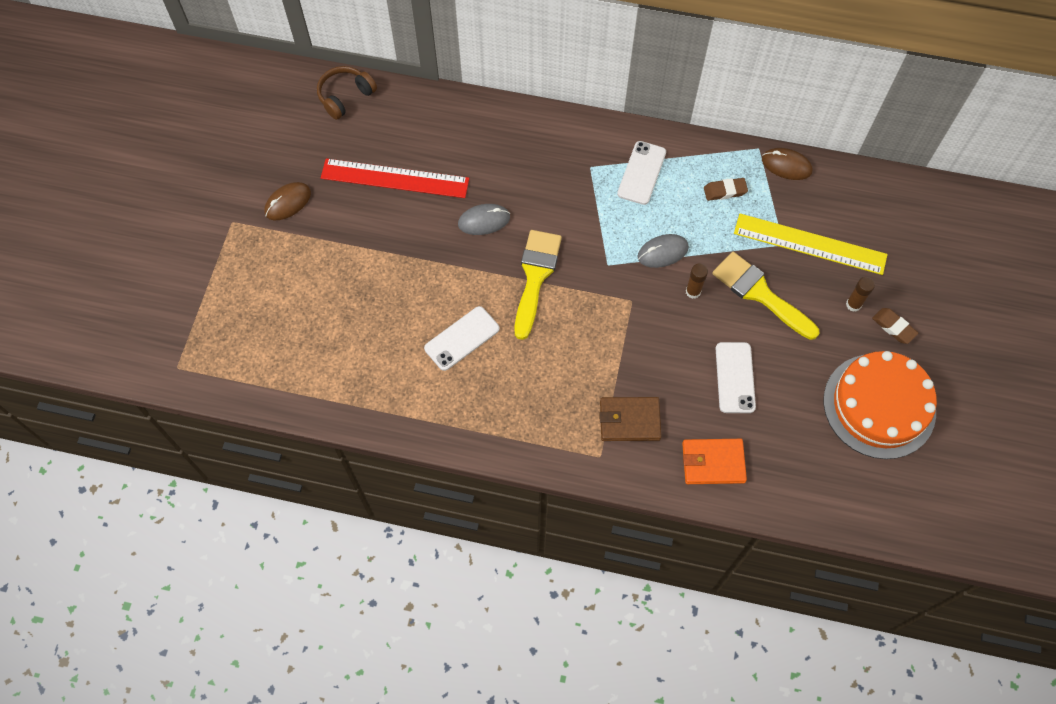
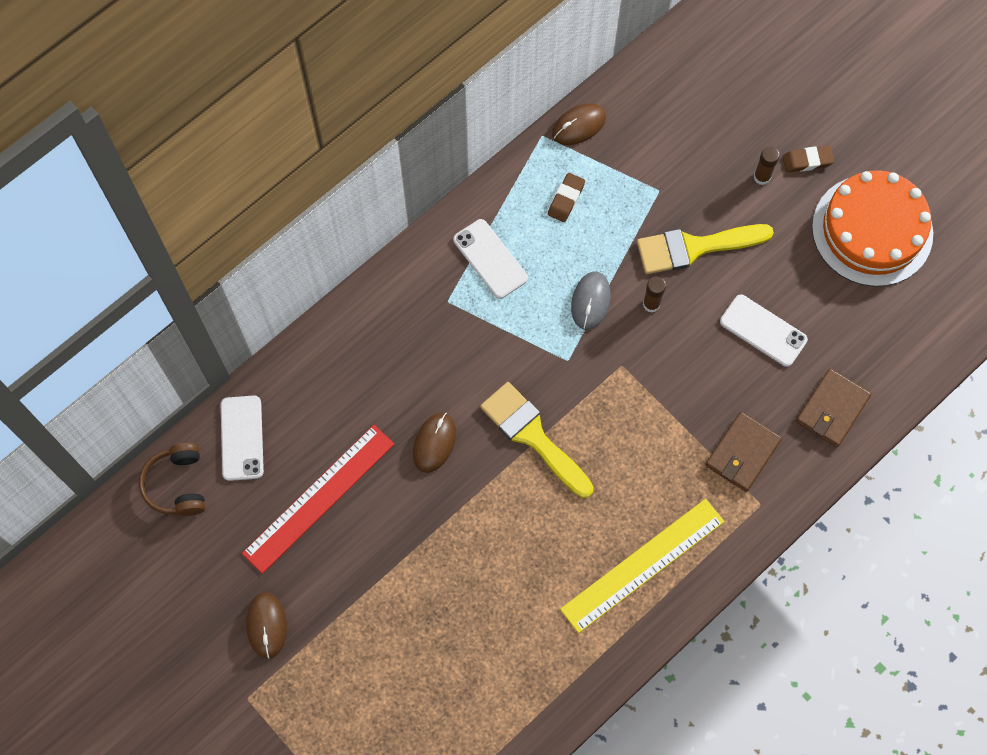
camera: 55 degrees left, 5 degrees up
(462, 338) = (551, 550): white phone -> white phone (242, 438)
(484, 221) = (434, 443): grey mouse -> brown mouse
(713, 462) = (832, 409): orange wallet -> brown wallet
(810, 244) = (675, 167): yellow ruler -> yellow ruler (642, 564)

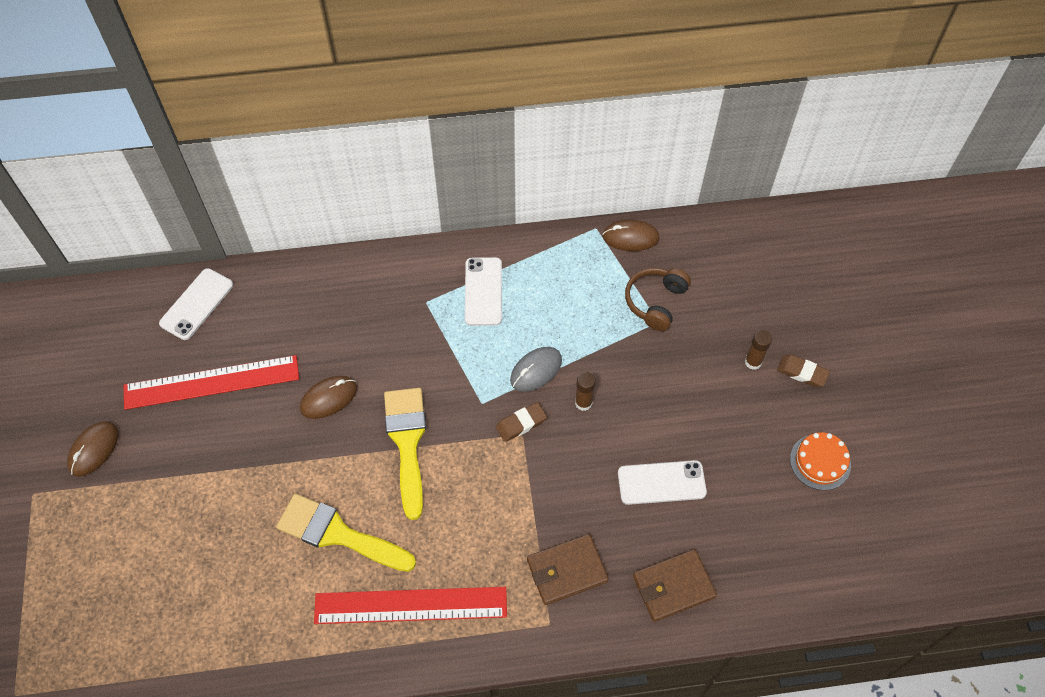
camera: 35 degrees right, 10 degrees down
(177, 484) = (125, 307): brown headphones -> brown headphones (656, 302)
(566, 199) = (577, 284): brown eraser -> brown eraser (521, 424)
(642, 564) = (411, 605): yellow ruler -> red ruler
(694, 247) = (653, 382): yellow brush -> yellow brush (338, 534)
(763, 331) = (661, 483): white phone -> white phone turned 75 degrees counterclockwise
(872, 230) = (820, 462): orange cake -> orange cake, size x0.49

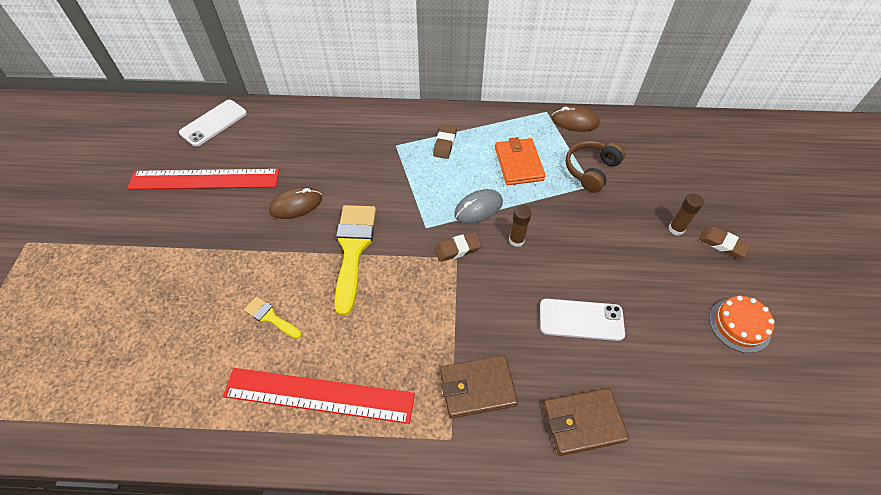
camera: 10 degrees right, 5 degrees down
(94, 449) = (90, 216): brown mouse -> none
(338, 534) = (270, 317): yellow brush -> yellow brush, size x0.49
(483, 291) = (445, 144): white phone -> brown eraser
(573, 306) = (518, 164): none -> orange wallet

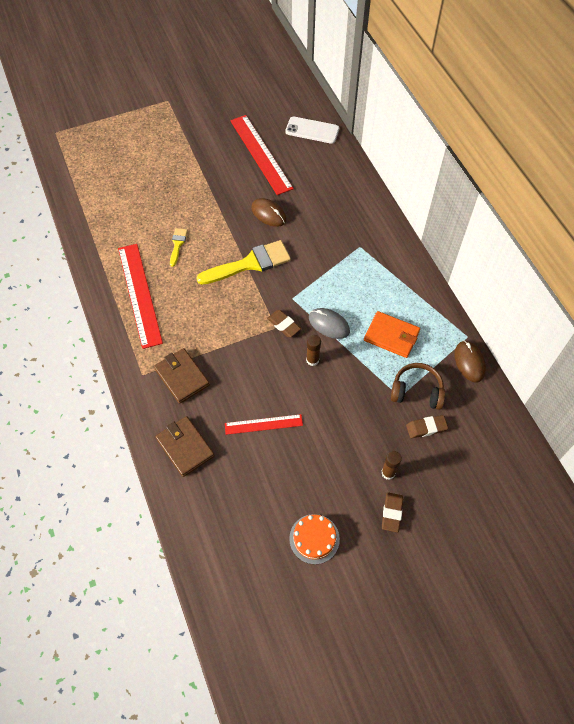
camera: 65 degrees right, 5 degrees up
(445, 144) = (381, 278): brown eraser -> brown eraser (426, 428)
(518, 164) = (391, 336): orange wallet -> orange wallet turned 60 degrees clockwise
(581, 320) = (263, 424): white phone -> red ruler

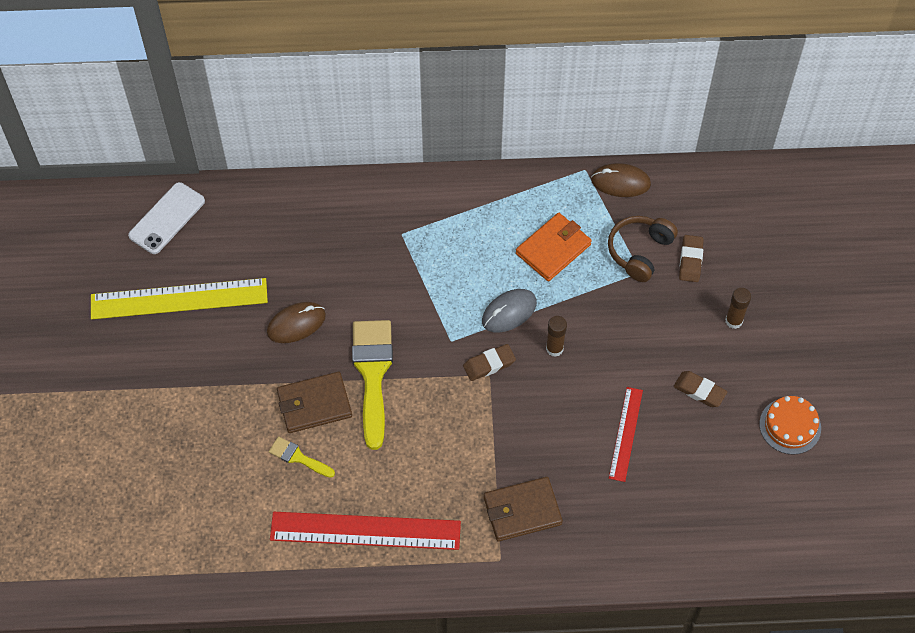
camera: 70 degrees left, 0 degrees up
(185, 447) = (627, 534): brown wallet -> brown wallet (314, 404)
(260, 154) = (179, 299): red ruler -> yellow ruler
(391, 513) = (783, 335): brown eraser -> brown eraser (699, 391)

